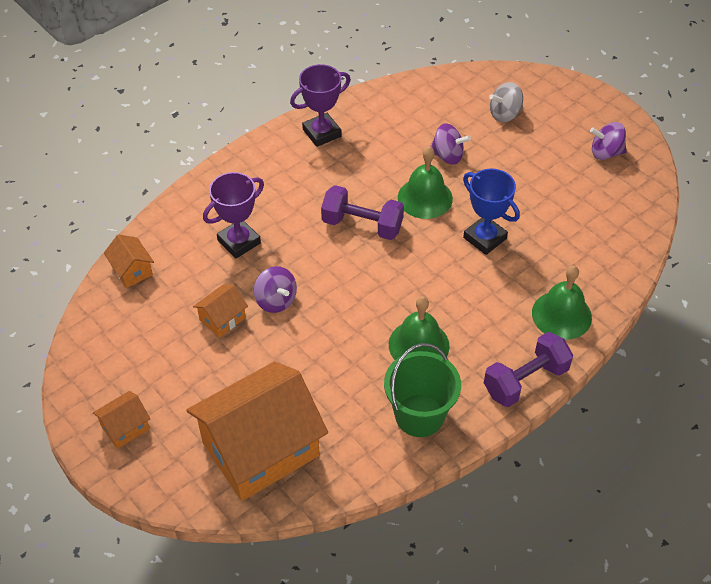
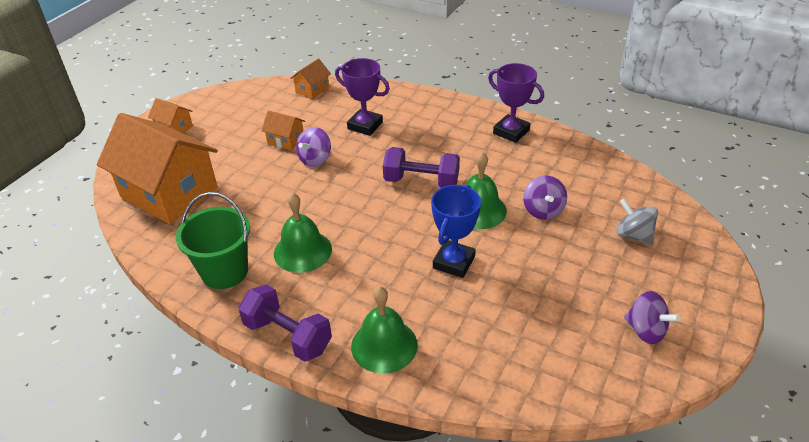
camera: 70 degrees right, 10 degrees down
(362, 225) = (421, 182): purple dumbbell -> purple dumbbell turned 75 degrees counterclockwise
(605, 153) = (646, 330): purple spinning top -> purple spinning top turned 150 degrees clockwise

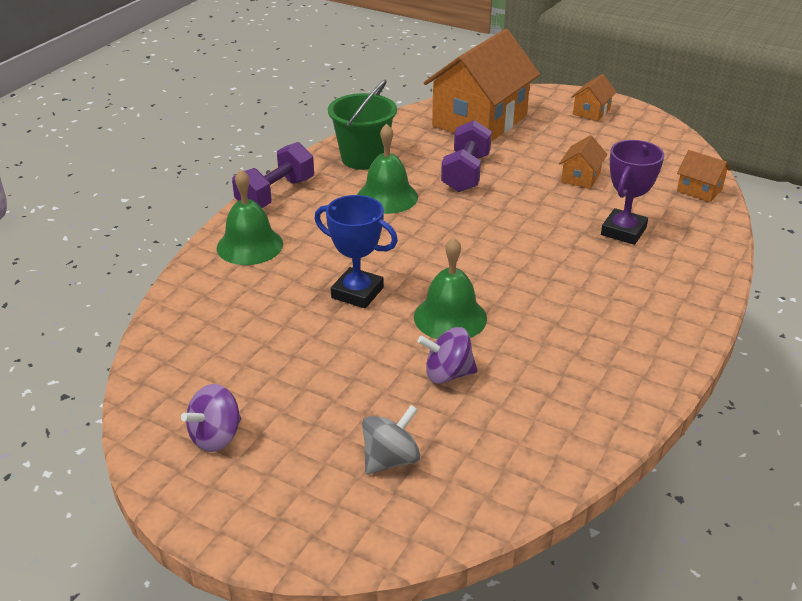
camera: 90 degrees right, 5 degrees down
(315, 159) = (544, 198): purple spinning top -> none
(421, 182) = (506, 273): purple dumbbell -> purple dumbbell (465, 173)
(511, 132) = (636, 361): purple trophy -> none

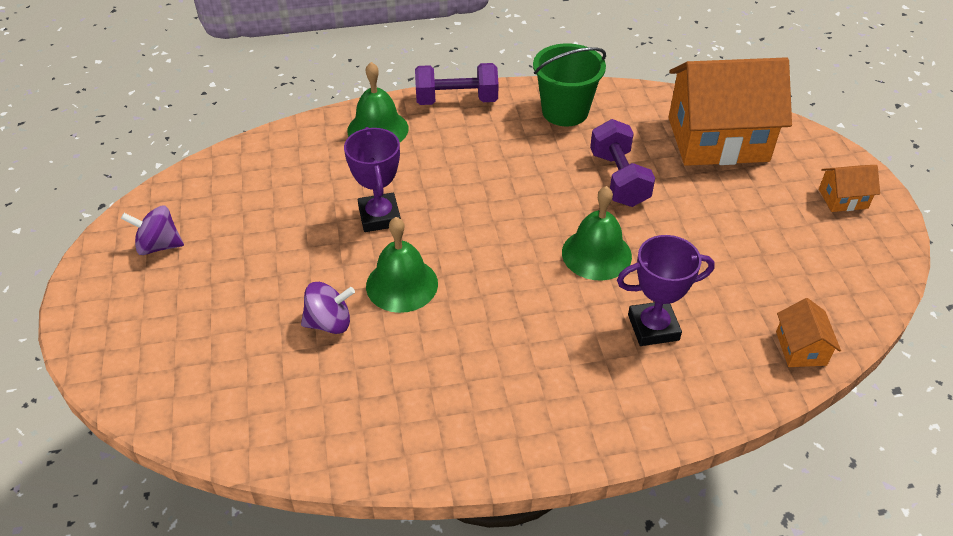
camera: 50 degrees right, 10 degrees up
(357, 293) = (379, 216): blue trophy -> purple trophy
(387, 197) = (525, 156): green bell -> green bell (596, 254)
(390, 459) = (207, 346): grey spinning top -> none
(448, 374) = (329, 323): purple spinning top -> purple spinning top turned 120 degrees clockwise
(465, 173) = (618, 179): purple dumbbell -> purple dumbbell turned 75 degrees counterclockwise
(580, 177) = (709, 252): orange house -> none

